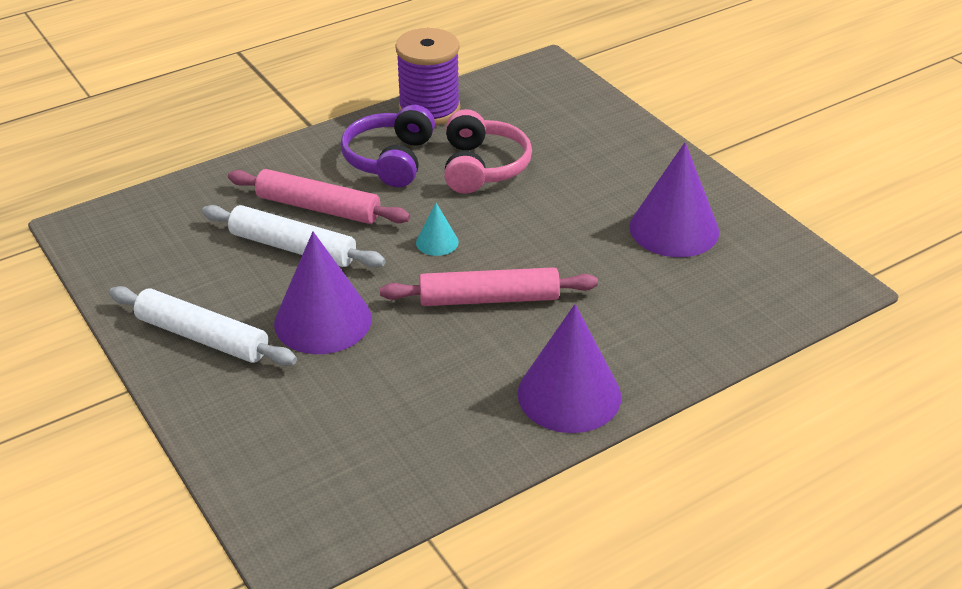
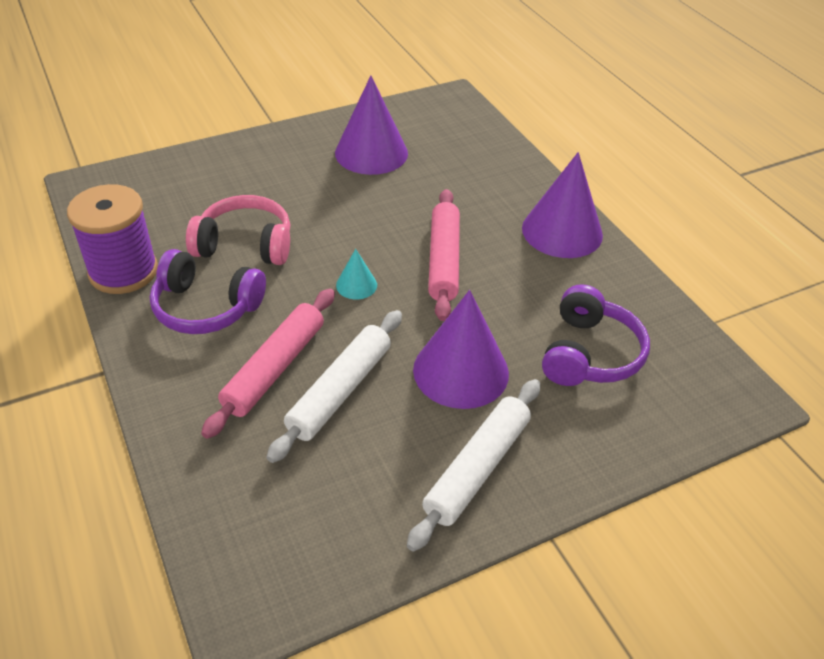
camera: 85 degrees left, 5 degrees up
(356, 416) = (589, 354): none -> purple headphones

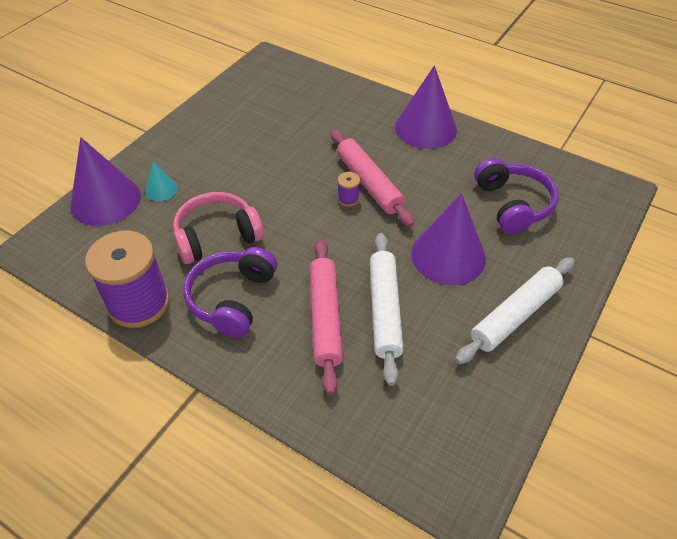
camera: 30 degrees left, 5 degrees up
(206, 307) = (232, 299): purple headphones -> purple headphones turned 120 degrees clockwise
(356, 285) = (326, 229): turquoise cone -> turquoise cone (161, 189)
(371, 153) = (247, 124): purple cone -> purple cone (105, 200)
(406, 266) = (348, 199): none -> purple spool
(477, 469) = (515, 315): white rolling pin -> white rolling pin turned 45 degrees clockwise

